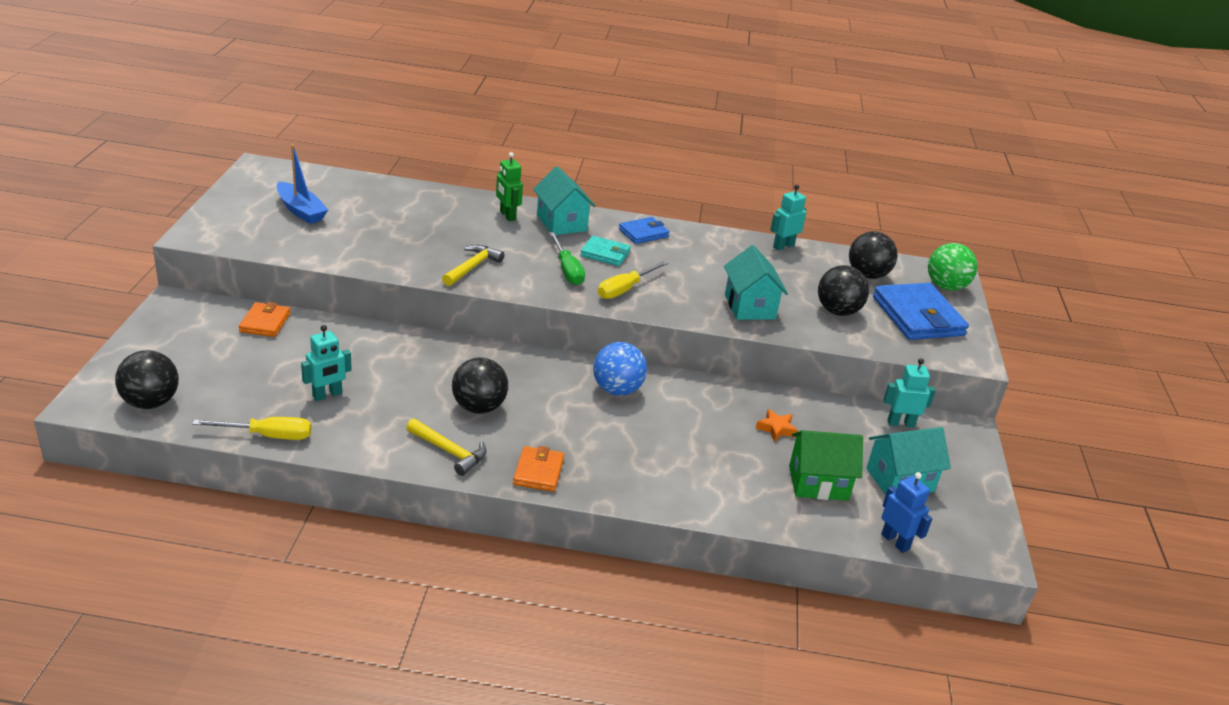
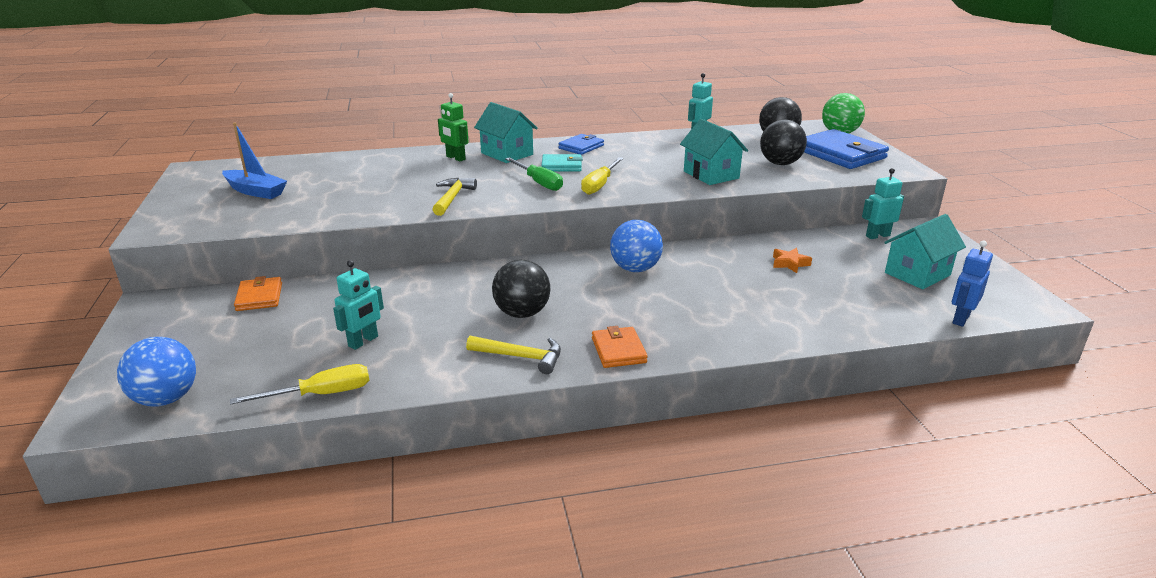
camera: 15 degrees left, 5 degrees down
(151, 402) = (166, 399): black ball -> blue ball
(818, 483) = (859, 293): green house -> none
(895, 541) = (960, 319): blue robot -> blue robot turned 90 degrees counterclockwise

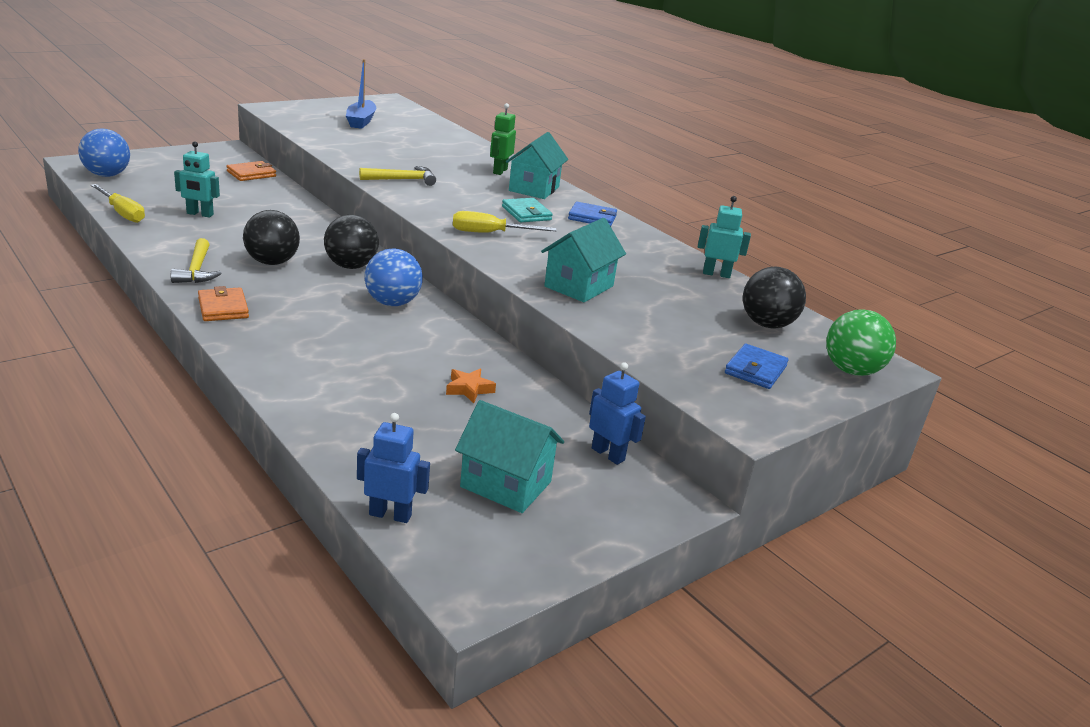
camera: 60 degrees right, 0 degrees up
(539, 183) = (470, 208): green screwdriver -> none
(618, 350) = (223, 308): orange wallet -> orange wallet turned 75 degrees counterclockwise
(780, 163) = (666, 327): black ball -> black ball (351, 266)
(840, 154) = (755, 370): blue wallet -> blue wallet, size x0.54
(877, 236) = (608, 454): turquoise robot -> blue robot

